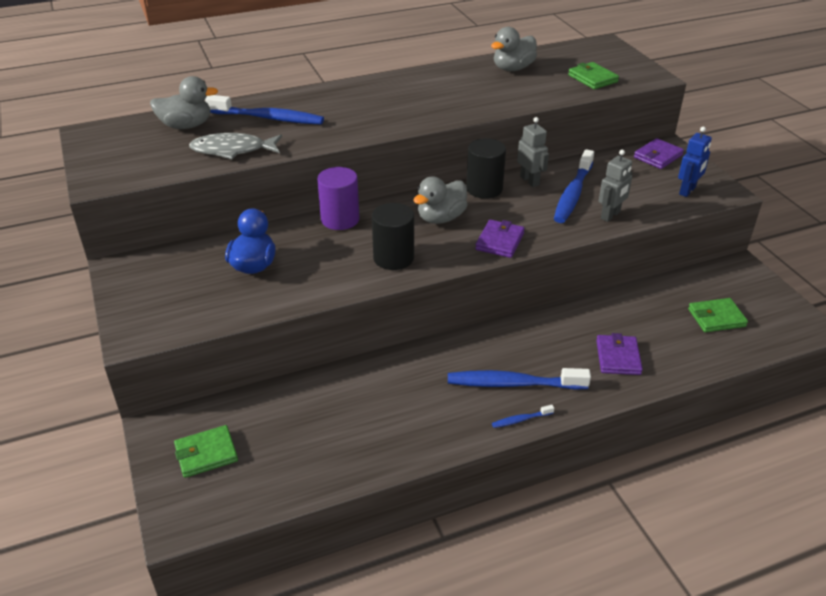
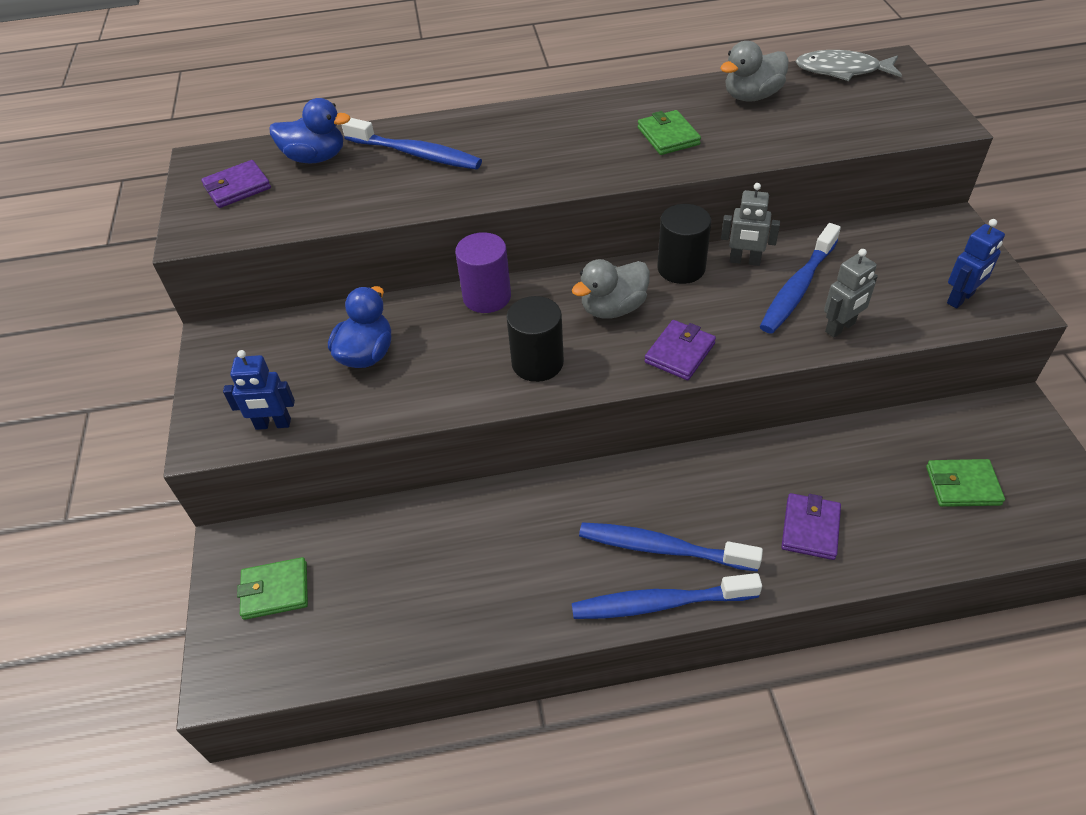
camera: 15 degrees right, 10 degrees up
(186, 126) = (315, 158): grey duck -> blue duck
(189, 320) = (273, 424): none -> blue robot
(232, 150) = (359, 200): grey fish -> grey fish (842, 70)
(520, 420) = (659, 603): blue toothbrush -> blue toothbrush, size x2.25
(529, 181) = (744, 261): grey robot -> grey robot turned 120 degrees clockwise
(592, 78) = (858, 120): green wallet -> green wallet (668, 136)
(658, 156) = (932, 238): purple wallet -> purple wallet (237, 187)

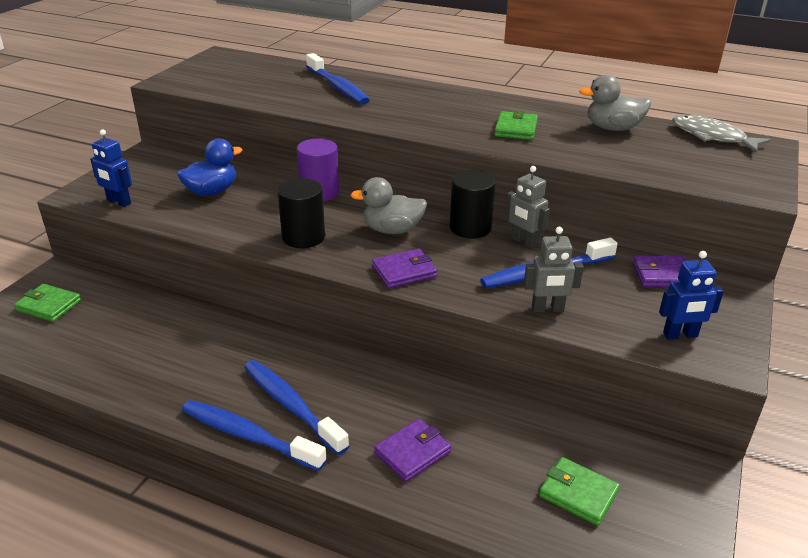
camera: 30 degrees right, 15 degrees down
(237, 187) = (218, 70): purple wallet -> purple wallet (663, 275)
(315, 158) = (279, 71): blue duck -> none

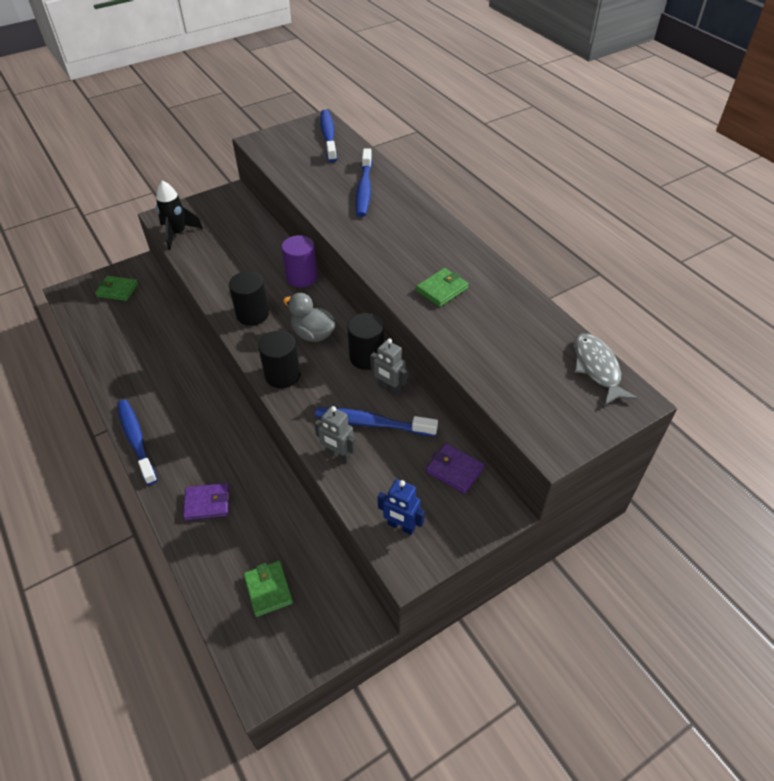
camera: 35 degrees right, 15 degrees up
(49, 305) = (117, 290): green wallet -> green wallet turned 45 degrees counterclockwise
(118, 202) = (178, 233): blue robot -> black rocket
(212, 191) = (237, 247): blue duck -> none
(291, 405) = (175, 432): blue toothbrush -> blue toothbrush (328, 136)
(404, 272) = (282, 375): purple wallet -> black cylinder
(524, 242) = (389, 388): grey robot -> grey robot turned 45 degrees counterclockwise
(613, 128) = (521, 322): grey duck -> none

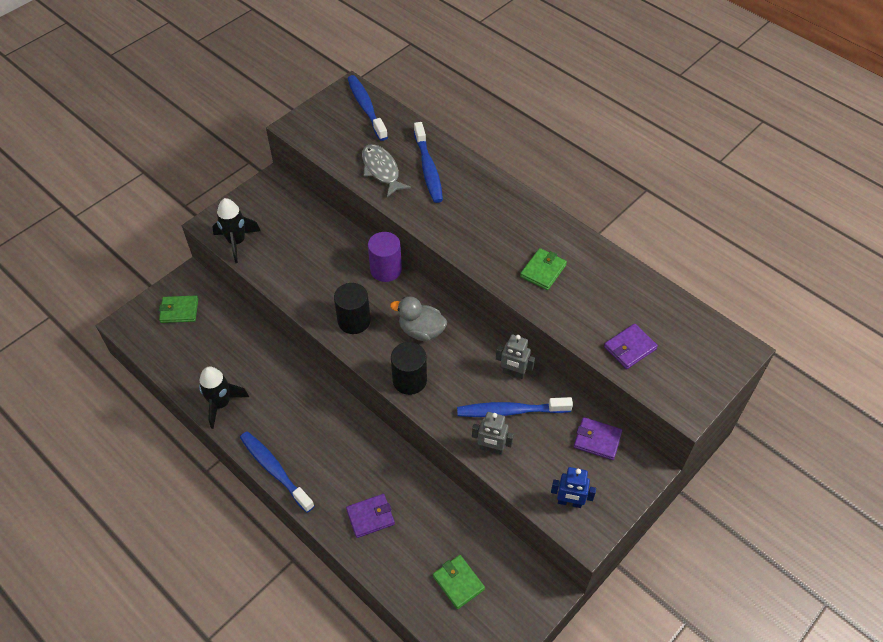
camera: 15 degrees left, 5 degrees up
(116, 372) = (221, 404): none -> black rocket
(366, 357) = (481, 345): black cylinder -> none
(508, 375) = (629, 348): none -> purple wallet
(597, 368) = (701, 325): grey fish -> grey fish (381, 170)

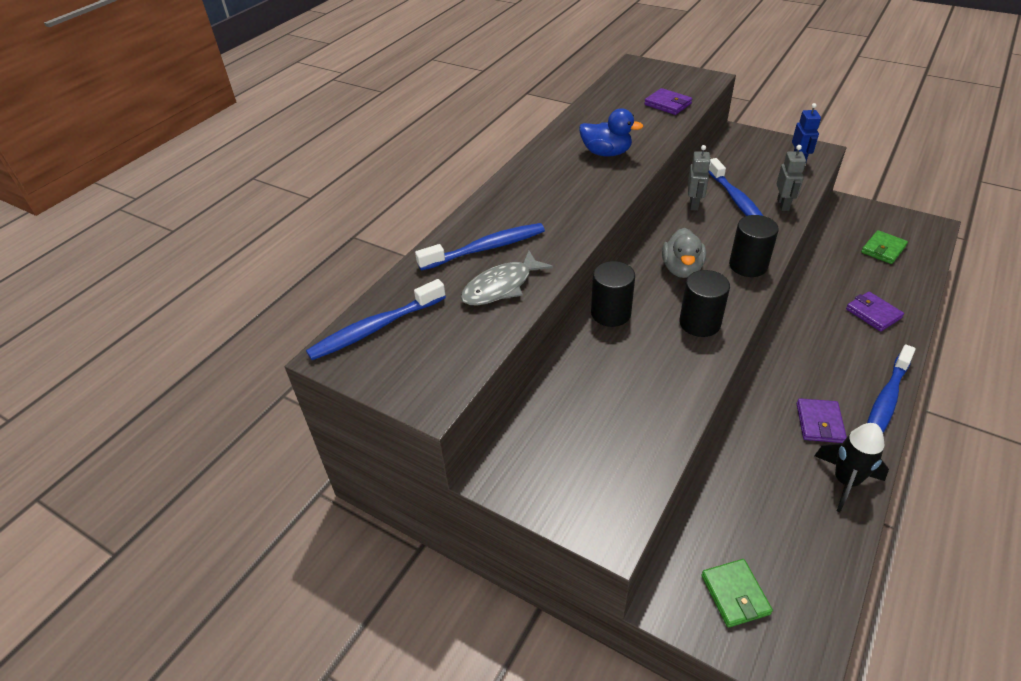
camera: 100 degrees left, 10 degrees down
(237, 242) = (633, 483): black rocket -> none
(386, 269) = (611, 313): purple cylinder -> black cylinder
(543, 271) = (606, 153): green wallet -> blue duck
(597, 440) = (731, 155): purple wallet -> purple wallet (819, 423)

